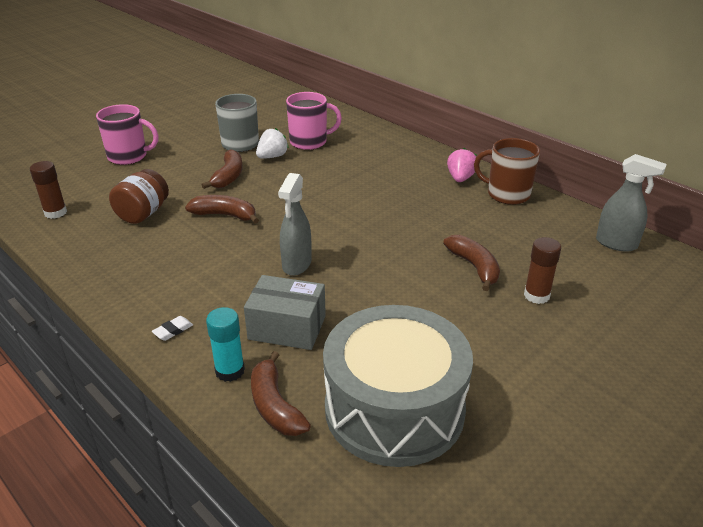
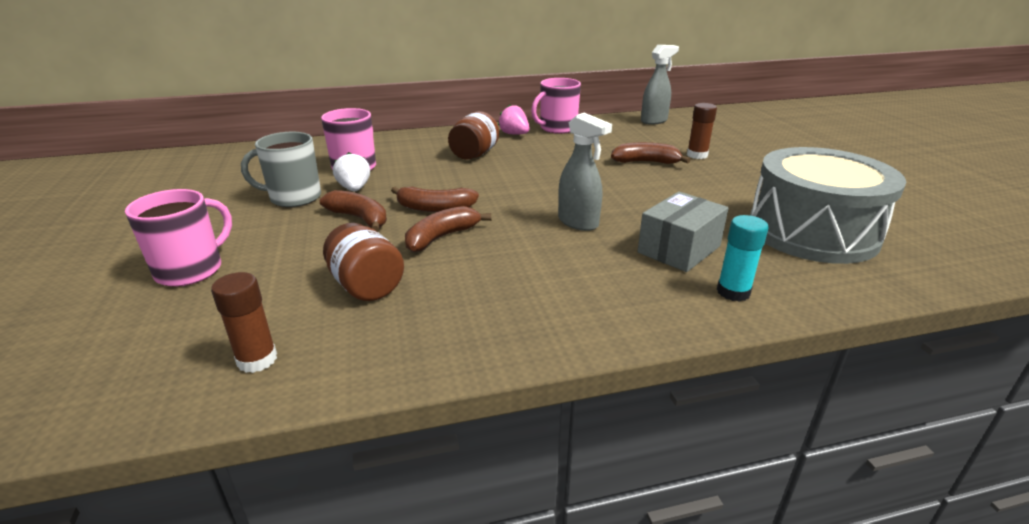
camera: 60 degrees left, 5 degrees down
(173, 330) = (644, 312): white eraser -> none
(275, 406) = (794, 280): brown banana -> brown banana (435, 208)
(387, 177) = (474, 154): none -> brown jar
(507, 194) = (557, 128): brown mug -> pink mug

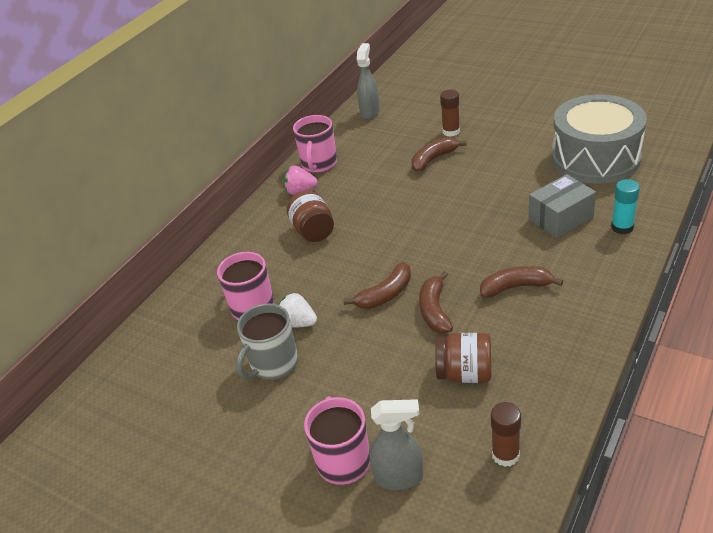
camera: 40 degrees left, 10 degrees up
(359, 218) = (357, 340): brown banana -> brown banana (515, 287)
(578, 223) = (484, 239): grey spray bottle -> grey spray bottle (399, 477)
(679, 249) = (560, 218): grey box -> grey box turned 60 degrees clockwise

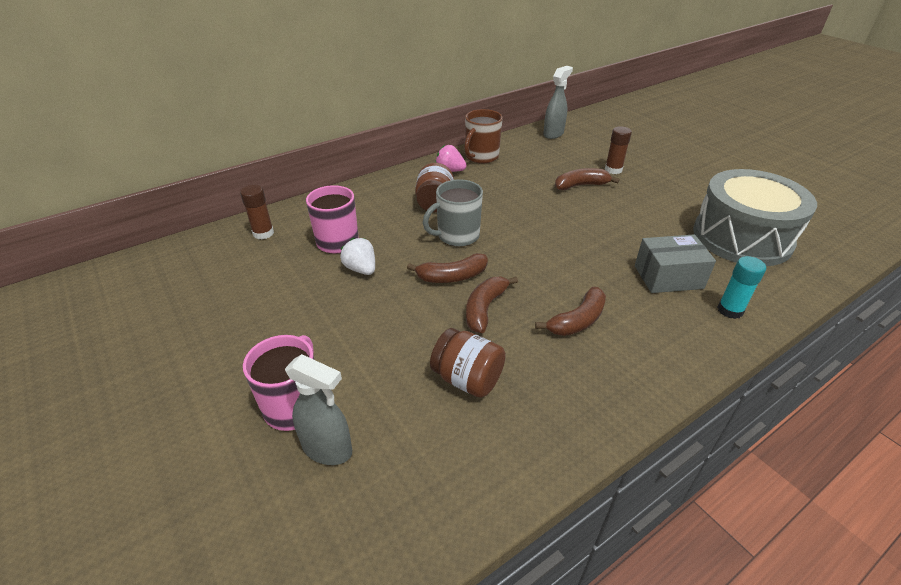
camera: 20 degrees right, 0 degrees up
(273, 364) = (313, 293): grey mug -> grey mug (457, 236)
(319, 164) = (481, 157): pink mug -> brown mug
(505, 455) = (445, 482): brown glue stick -> brown glue stick (263, 233)
(515, 287) = (578, 321): brown banana -> brown banana turned 120 degrees clockwise

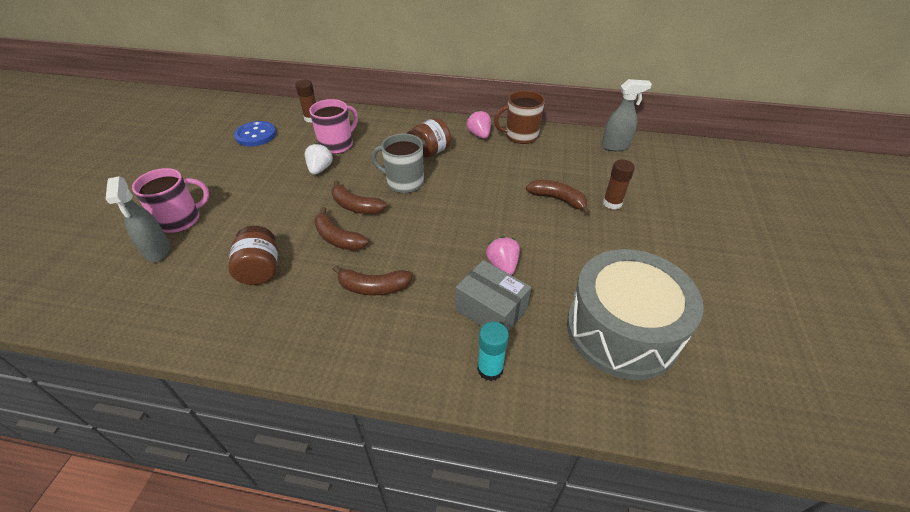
camera: 45 degrees right, 5 degrees up
(224, 281) = (256, 135): none -> blue button
(484, 309) = (338, 238): brown banana -> brown banana turned 120 degrees counterclockwise
(625, 246) = (502, 265): none -> pink strawberry

